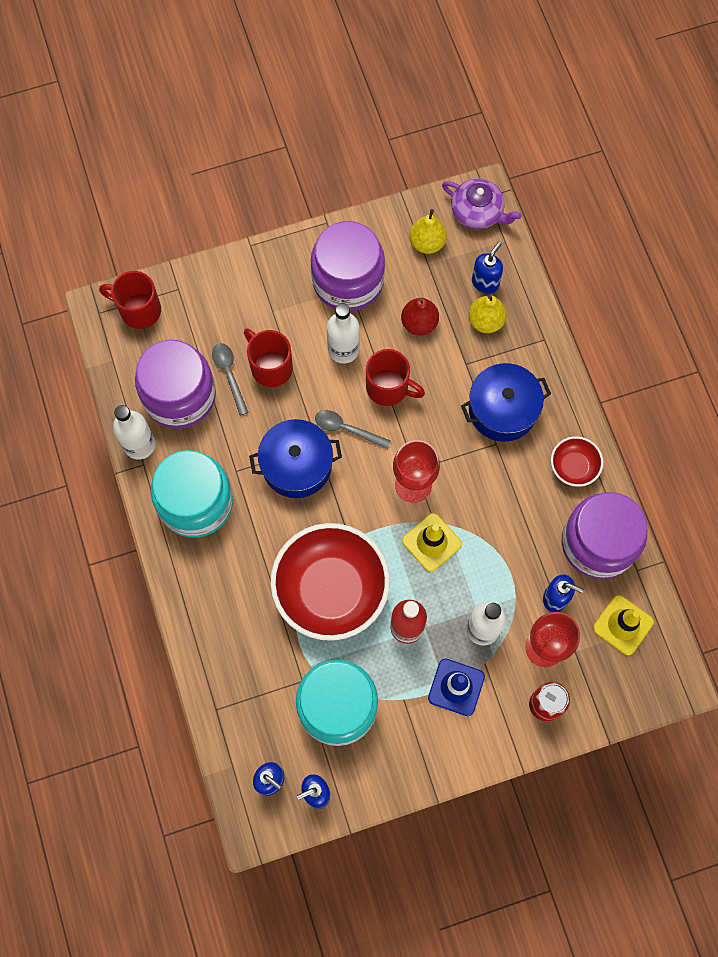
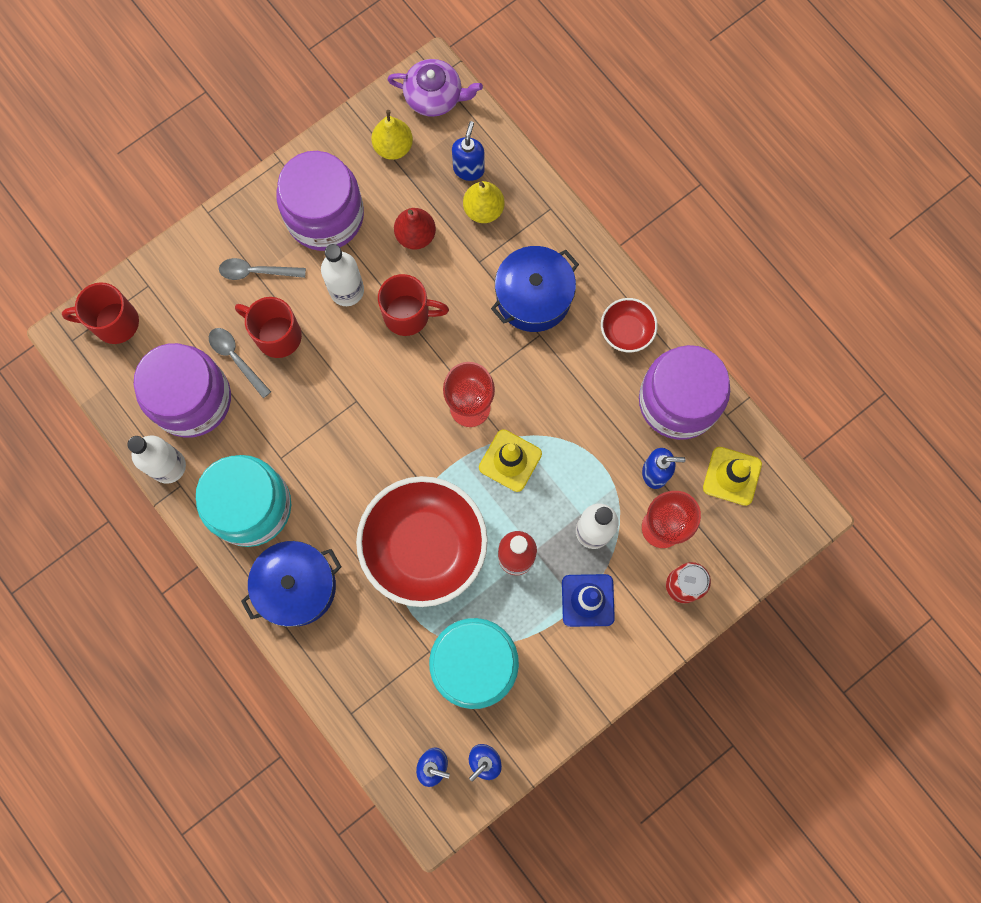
camera: 20 degrees left, 5 degrees up
(297, 465) = (342, 429): blue pot -> blue pot (297, 587)
(346, 429) = (380, 373): grey spoon -> grey spoon (256, 272)

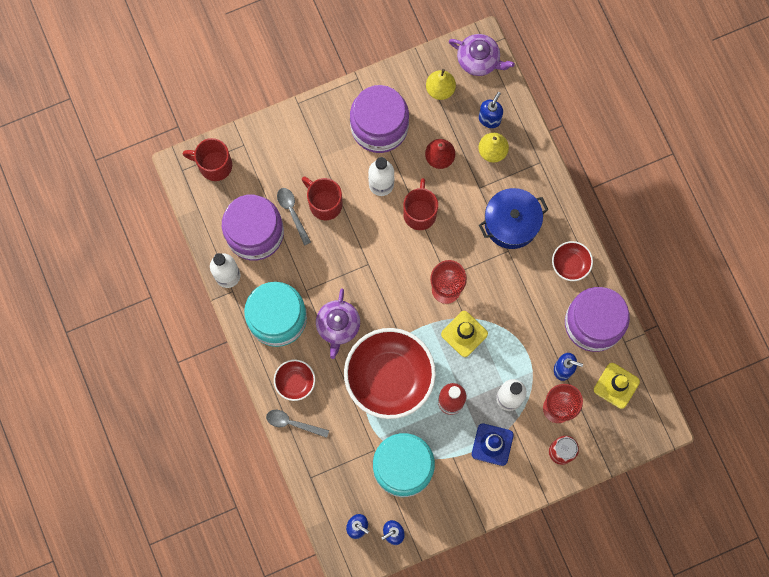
camera: 15 degrees right, 0 degrees up
(256, 272) = (321, 154): grey spoon -> grey spoon (293, 423)
(297, 587) = (295, 382): blue pot -> red bowl
(336, 494) = (338, 325): none -> purple teapot
(408, 315) = (420, 213): red mug -> red mug turned 105 degrees counterclockwise

